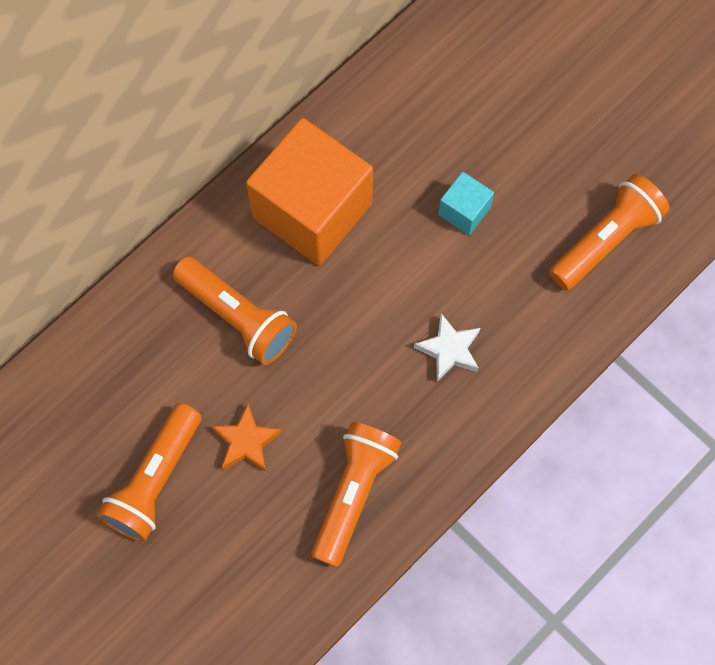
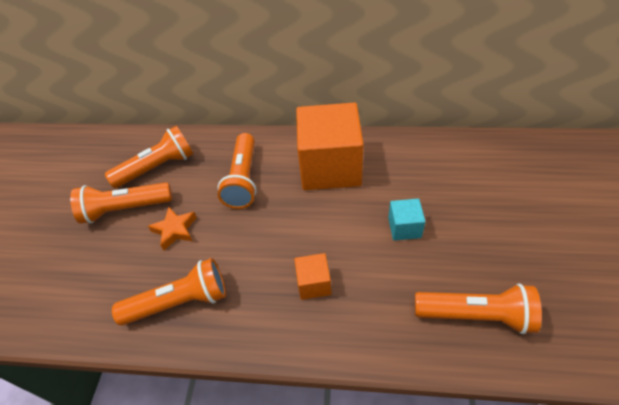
camera: 55 degrees right, 20 degrees down
(114, 402) = (157, 168): none -> orange flashlight
(449, 350) = (313, 284): white star -> orange cube

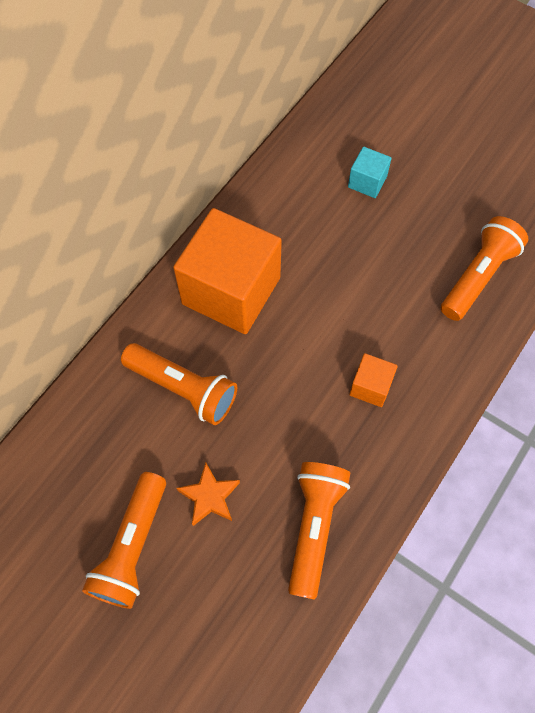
camera: 65 degrees left, 15 degrees up
(157, 168) = (85, 481): orange flashlight -> none
(404, 227) = (357, 271): turquoise cube -> turquoise cube (367, 182)

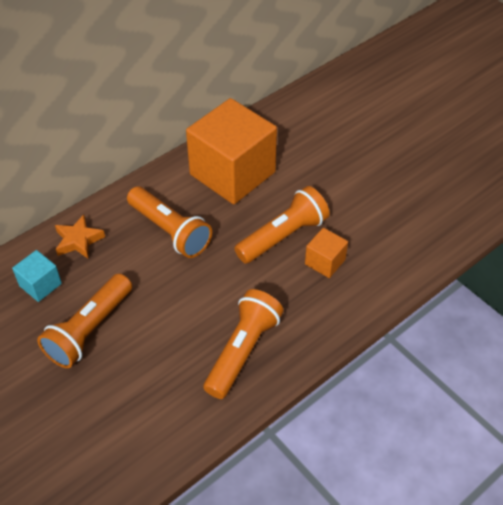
camera: 15 degrees right, 15 degrees down
(210, 497) = (164, 310): orange star -> orange star (78, 240)
(367, 182) = (370, 121): turquoise cube -> turquoise cube (40, 285)
(478, 276) = (443, 204): orange flashlight -> orange flashlight (283, 236)

